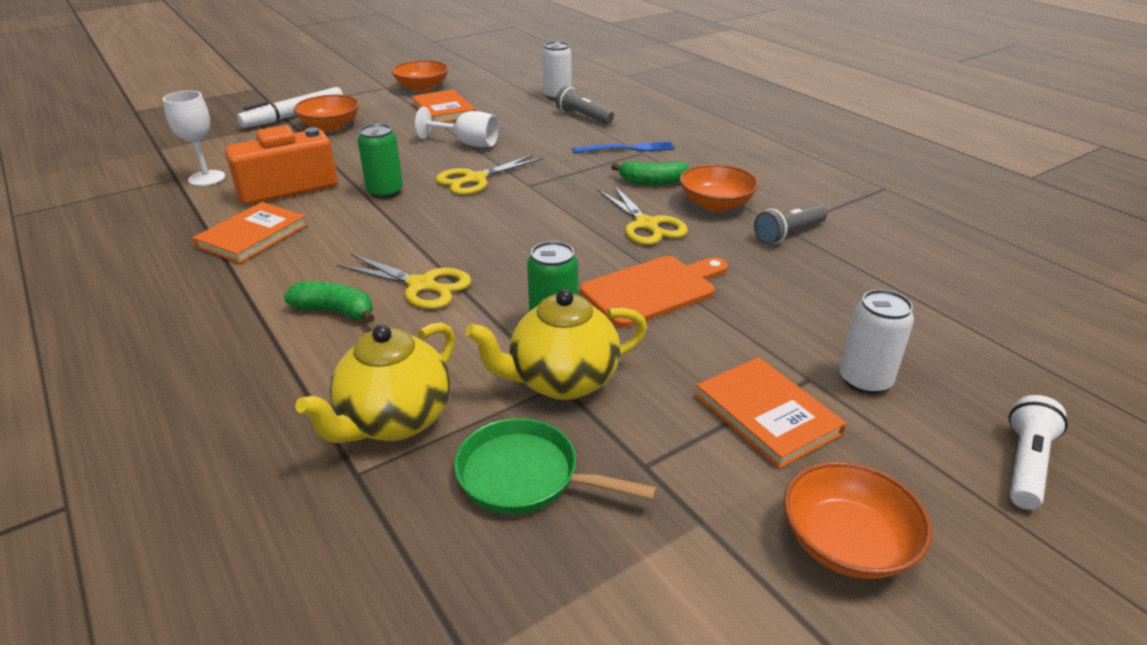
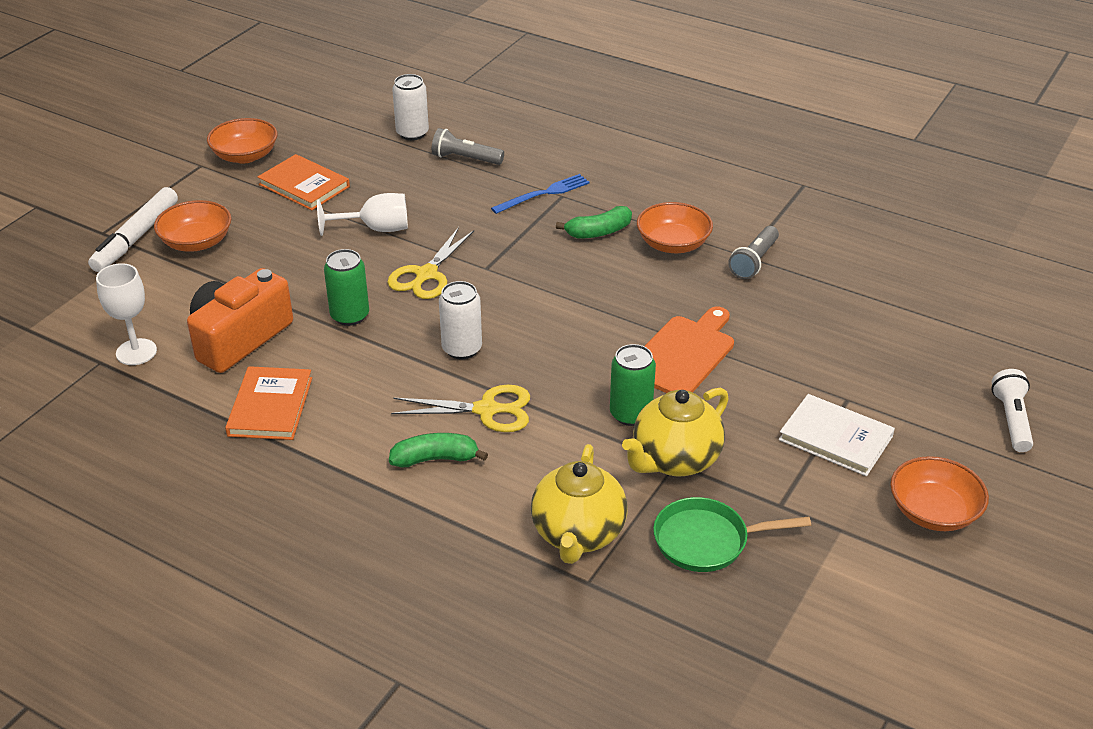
camera: 25 degrees left, 5 degrees up
(646, 225) = (629, 286): yellow scissors -> none
(767, 414) = (835, 438): orange book -> white book
(865, 380) = (884, 388): white can -> white can (462, 349)

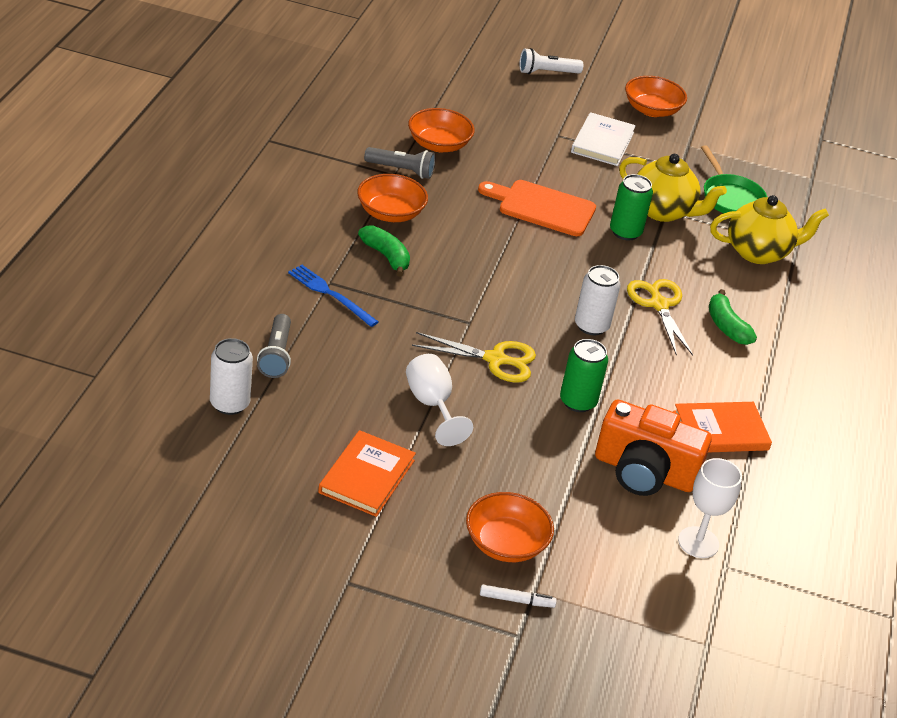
camera: 110 degrees left, 0 degrees up
(136, 237) = (516, 600): white marker -> white marker, size x0.48
(245, 156) = (315, 544): orange bowl -> orange bowl (438, 144)

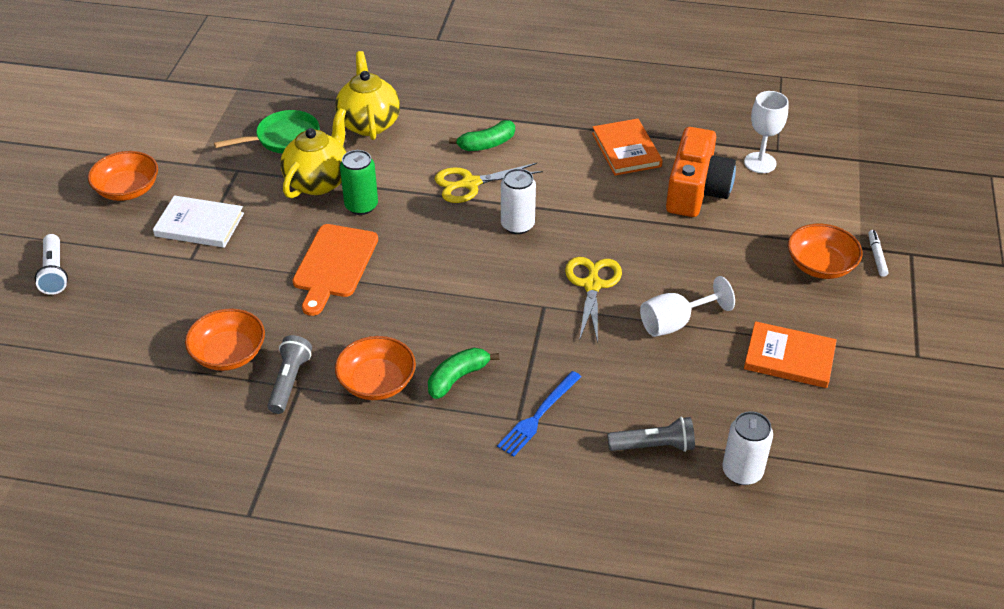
camera: 90 degrees left, 5 degrees up
(578, 401) = (627, 230): green can -> none

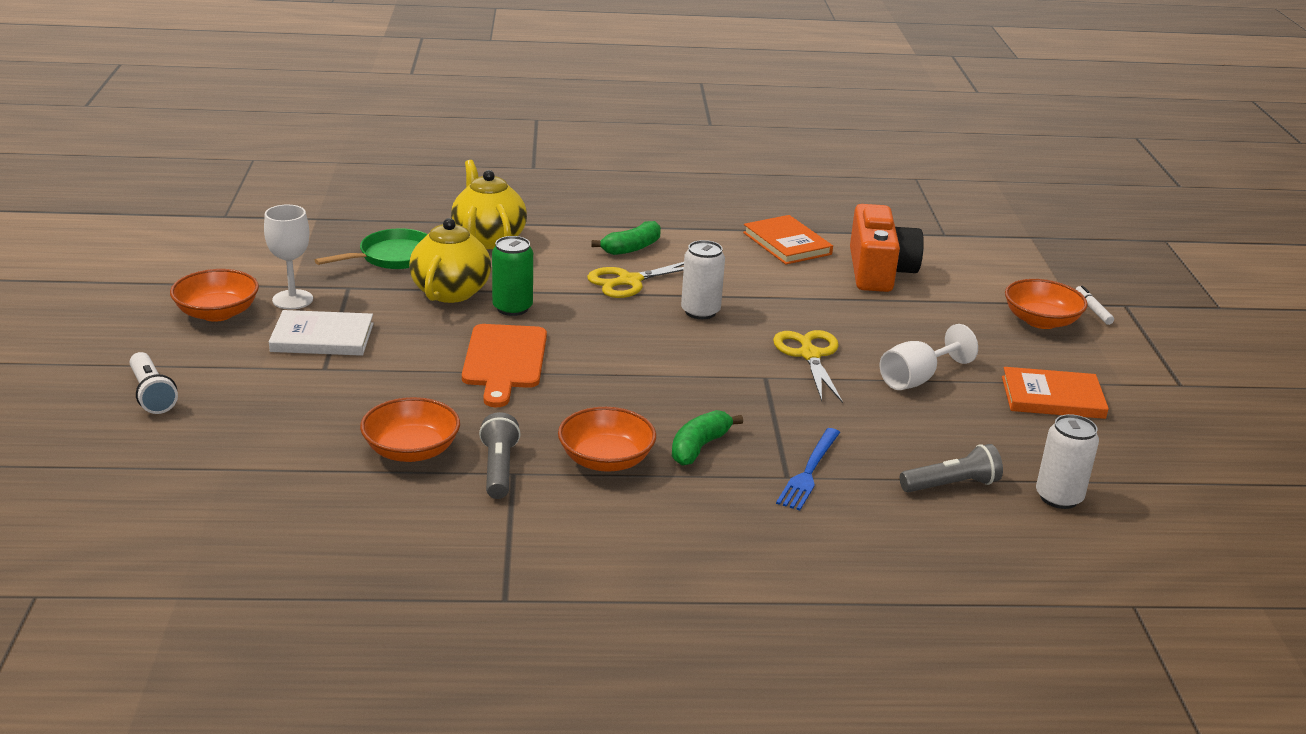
camera: 15 degrees left, 15 degrees down
(760, 163) = (932, 245): white goblet -> white goblet (292, 300)

